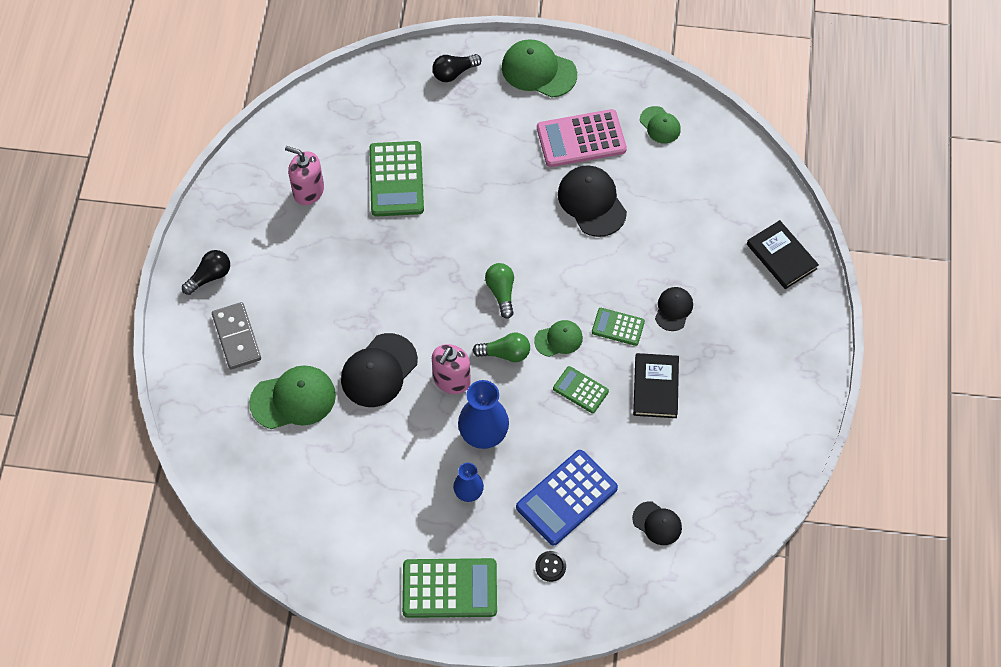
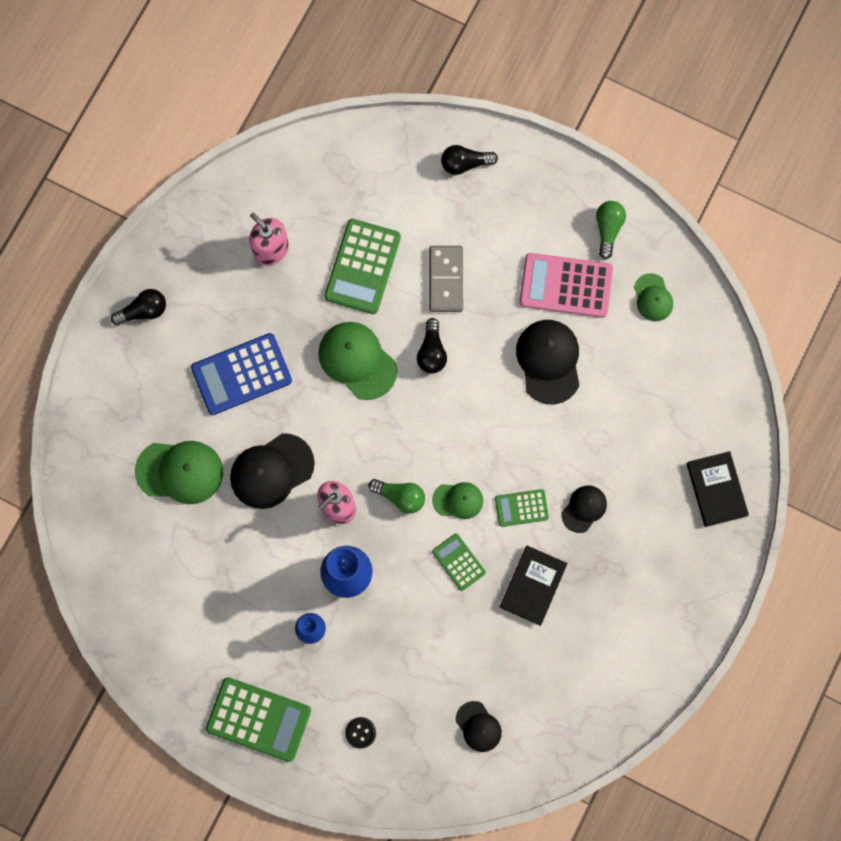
camera: 20 degrees right, 15 degrees up
(236, 337) = (148, 386): grey domino -> grey domino (445, 280)
(485, 227) = (431, 352): none -> black light bulb
(501, 292) = (421, 429): green light bulb -> green light bulb (608, 229)
(538, 71) = (552, 191): green cap -> green cap (357, 360)
(566, 497) = (402, 668): blue calculator -> blue calculator (241, 374)
(618, 327) = (521, 508): green calculator -> green calculator turned 45 degrees counterclockwise

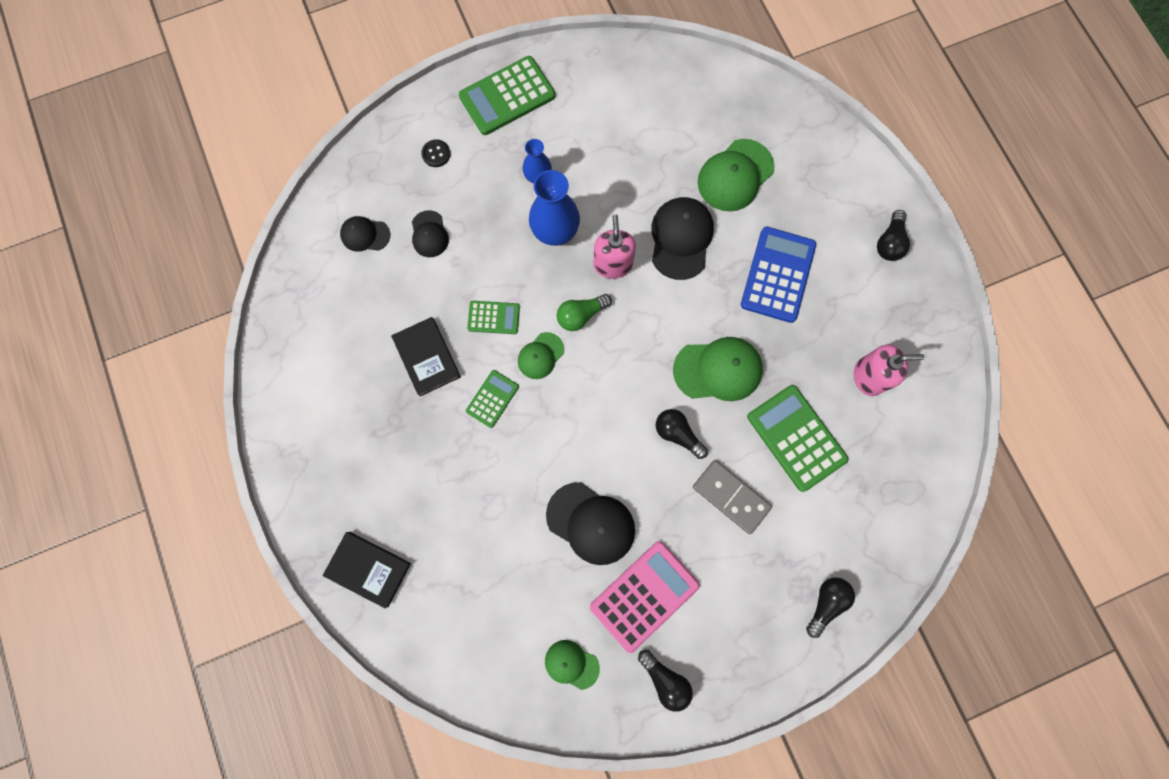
camera: 130 degrees right, 0 degrees up
(584, 508) = (449, 447): black cap -> black cap (429, 234)
(608, 229) = (665, 680): green light bulb -> black light bulb

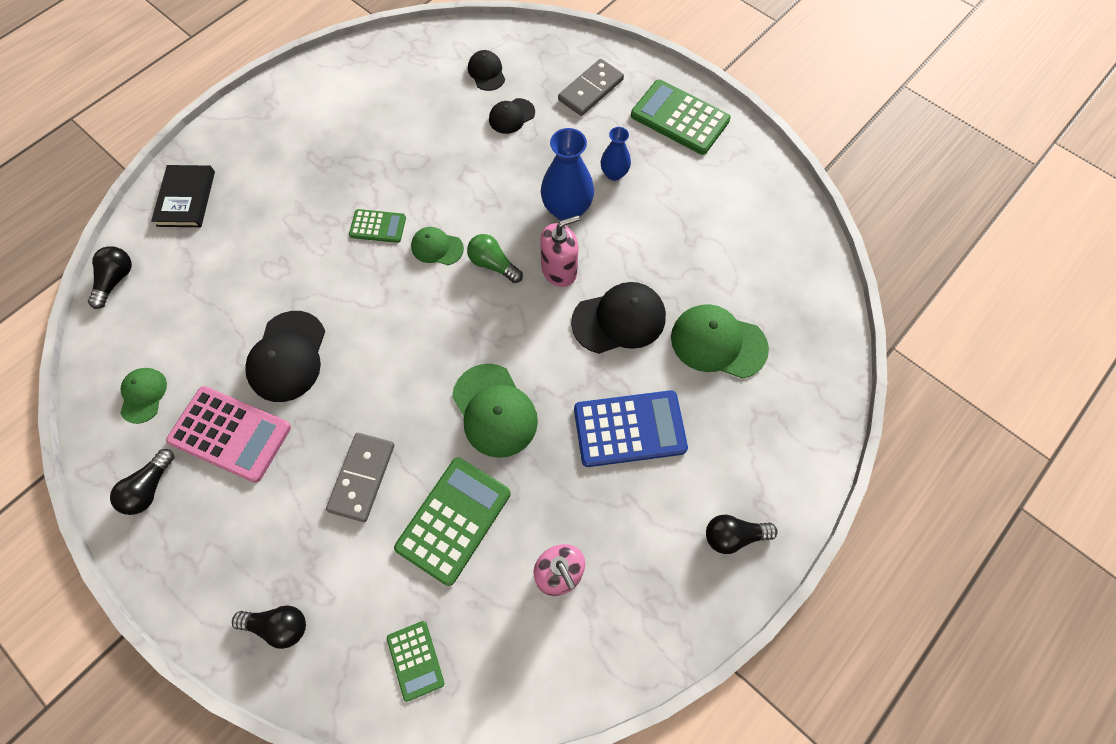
camera: 65 degrees right, 10 degrees down
(427, 357) = (395, 161): black book -> none
(436, 154) = (590, 90): black button -> grey domino
(493, 318) = (456, 196): green calculator -> green calculator (415, 660)
(677, 434) = (409, 399): black light bulb -> black light bulb (116, 280)

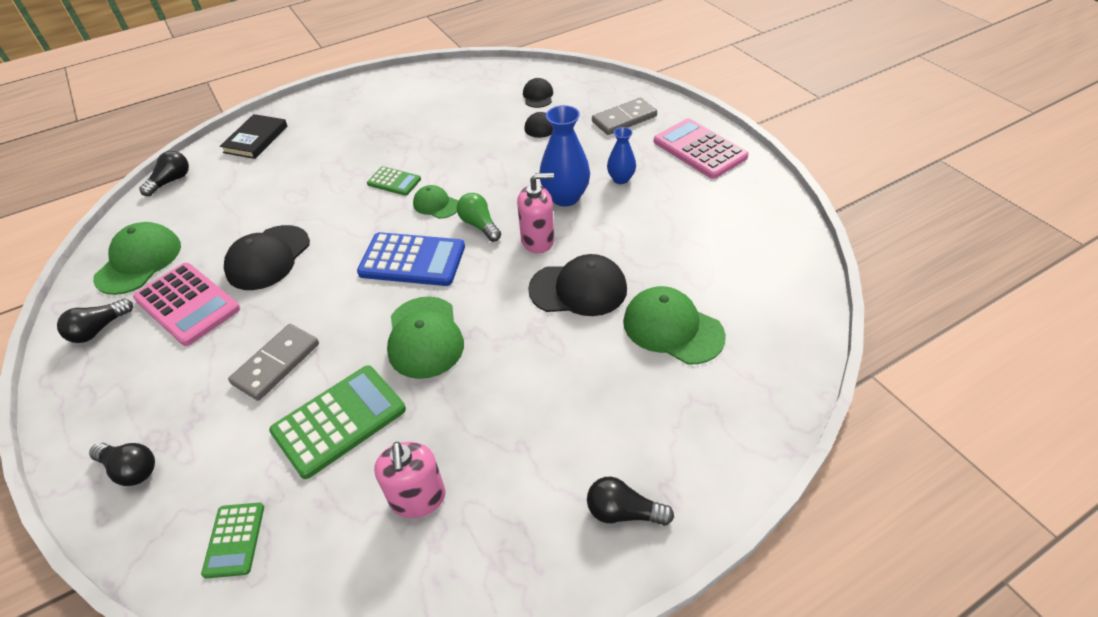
camera: 20 degrees right, 20 degrees down
(143, 395) = (139, 261): green cap -> green cap, size x1.72
(629, 429) = (550, 383): blue calculator -> blue calculator (412, 260)
(680, 118) = (699, 149): green calculator -> pink calculator

